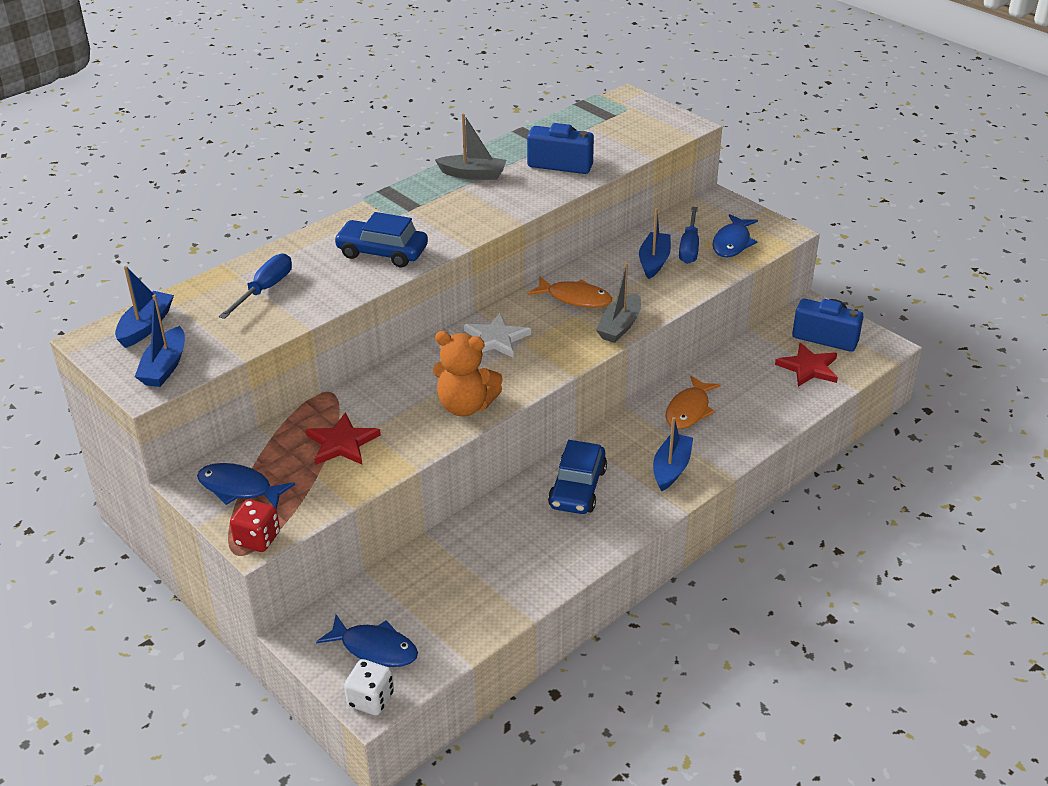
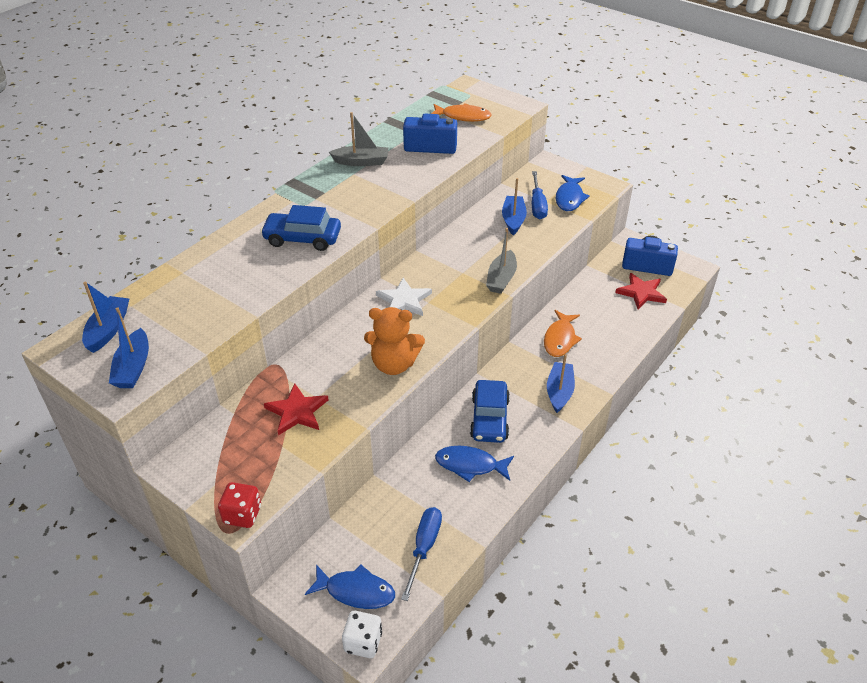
camera: 10 degrees left, 5 degrees up
(239, 488) = (216, 466): blue fish -> blue fish (470, 465)
(264, 289) = (208, 283): blue screwdriver -> blue screwdriver (424, 548)
(575, 298) = (459, 258): orange fish -> orange fish (463, 117)

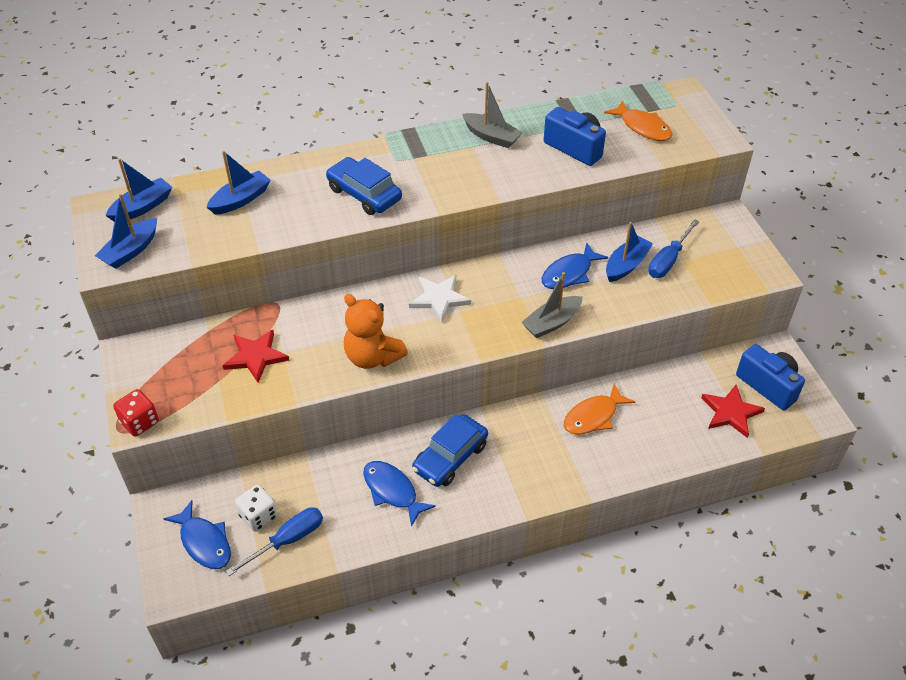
camera: 35 degrees right, 5 degrees up
(363, 642) = (173, 587): white dice -> white dice (258, 516)
(559, 392) = (541, 469): blue boat -> blue boat (241, 200)
(569, 198) = (712, 268): blue fish -> blue fish (569, 273)

